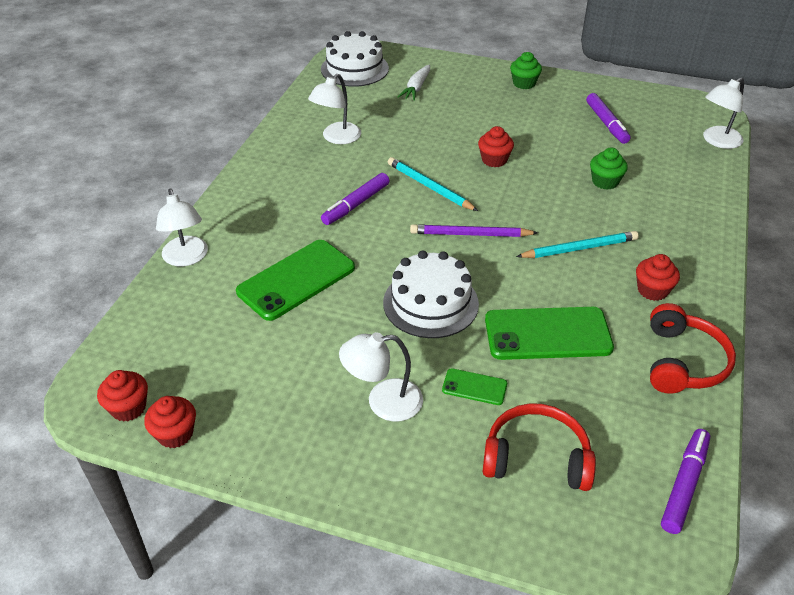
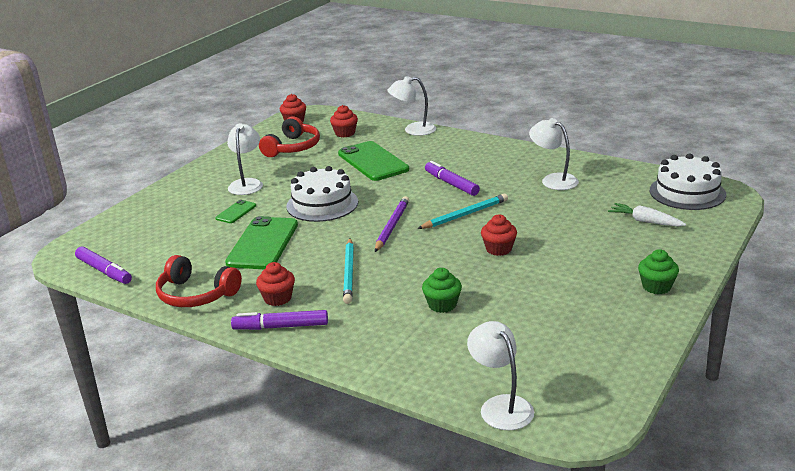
camera: 105 degrees right, 15 degrees down
(175, 434) = (267, 132): red cupcake -> red cupcake (345, 133)
(536, 458) = (167, 225): red headphones -> red headphones (292, 147)
(606, 123) = (556, 328): purple marker -> purple marker (281, 327)

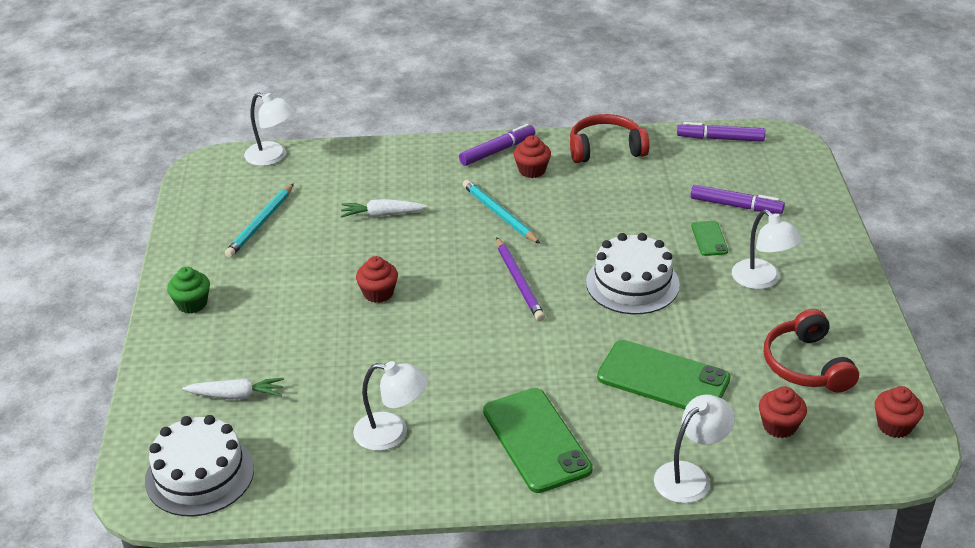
camera: 145 degrees right, 10 degrees up
(263, 244) = (623, 214): green phone -> green phone (536, 440)
(442, 305) = (382, 214): green cupcake -> white carrot
(451, 184) = (518, 374): purple marker -> purple marker (736, 206)
(465, 215) = (454, 328): turquoise pencil -> turquoise pencil (261, 223)

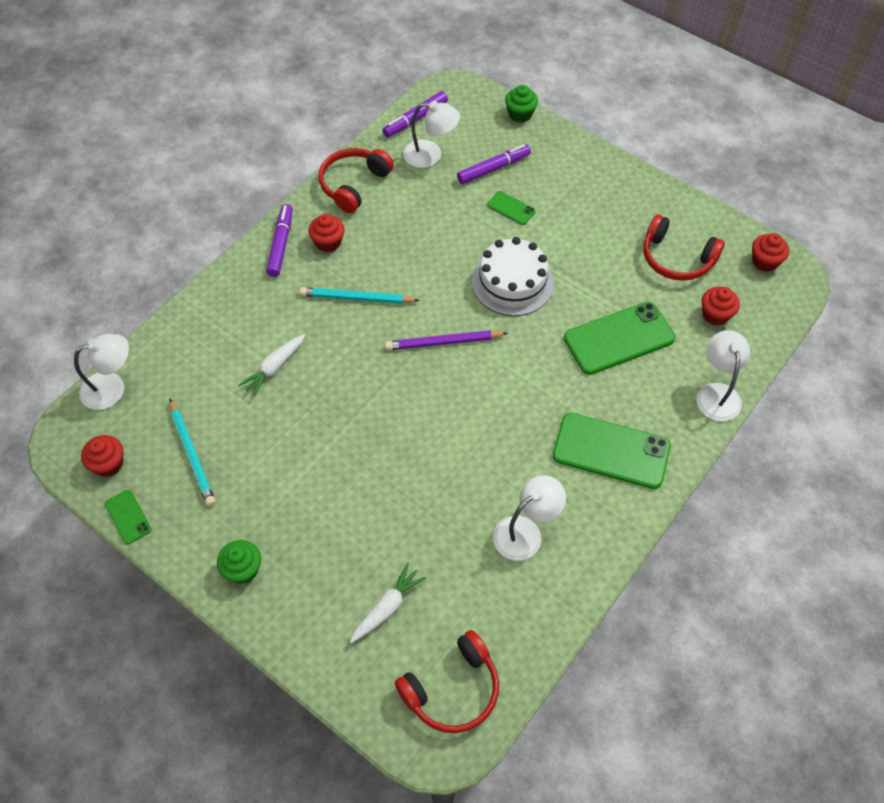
camera: 50 degrees left, 20 degrees up
(177, 227) = (128, 517): none -> green phone
(199, 474) = (452, 689): white cake -> red headphones
(378, 293) = (365, 435): red cupcake -> red cupcake (108, 464)
(519, 282) = (443, 342): purple pencil -> purple pencil turned 150 degrees clockwise
(762, 280) = (579, 216): white lamp -> white lamp (431, 155)
(818, 186) = (520, 114): none -> green cupcake

